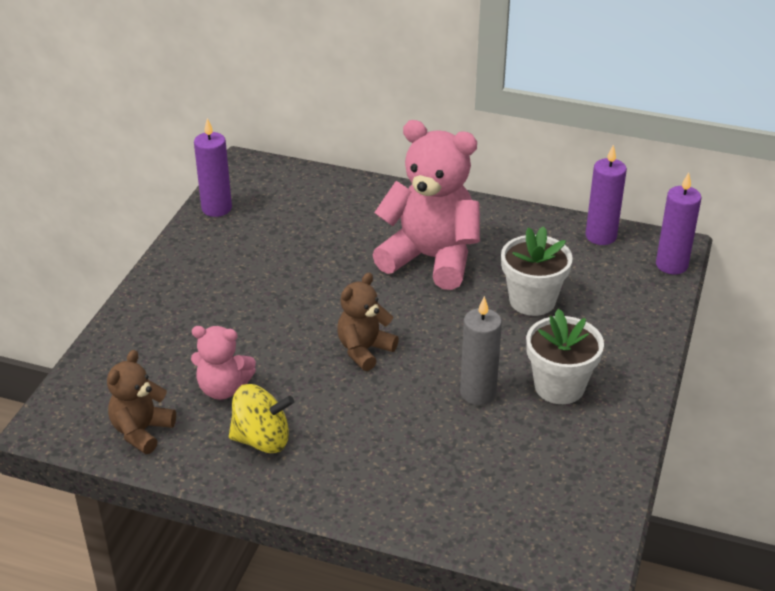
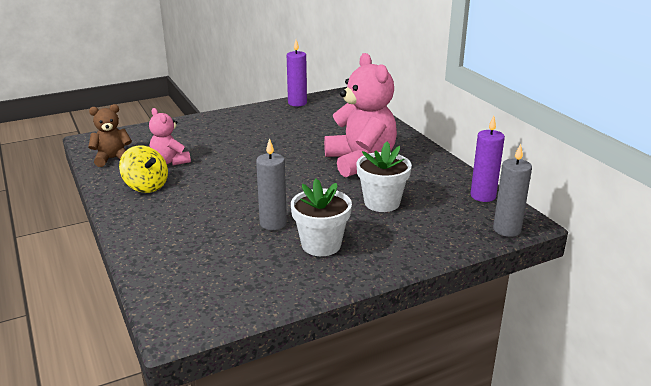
camera: 45 degrees right, 10 degrees down
(364, 350) = (255, 179): brown teddy bear -> none
(671, 265) = (506, 229): purple candle -> grey candle

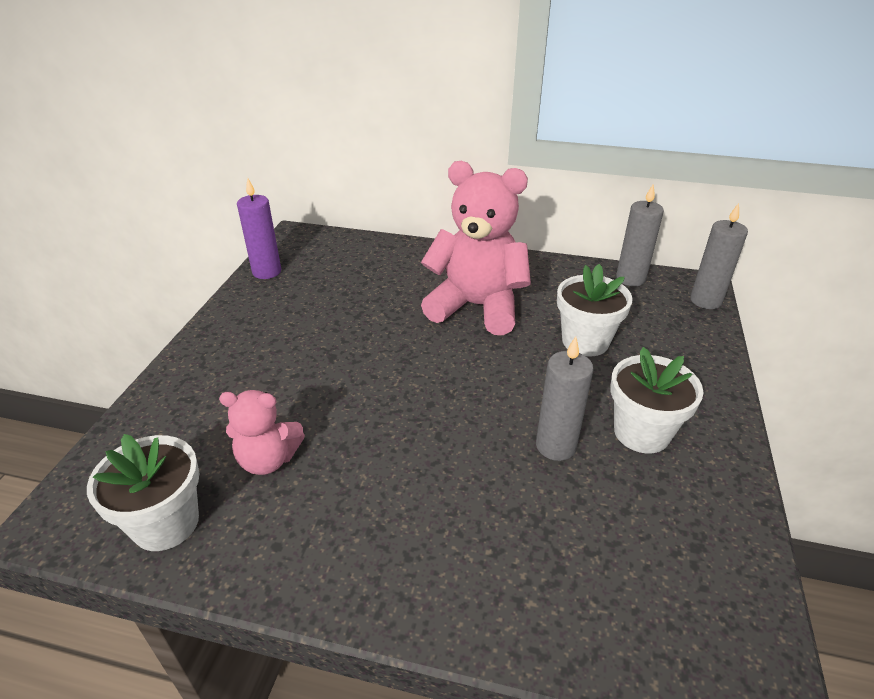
camera: 50 degrees left, 10 degrees up
(112, 159) = (166, 523): brown teddy bear -> white flower pot
(146, 186) = (314, 524): yellow spinning top -> none
(483, 196) = (630, 279): purple candle -> grey candle

